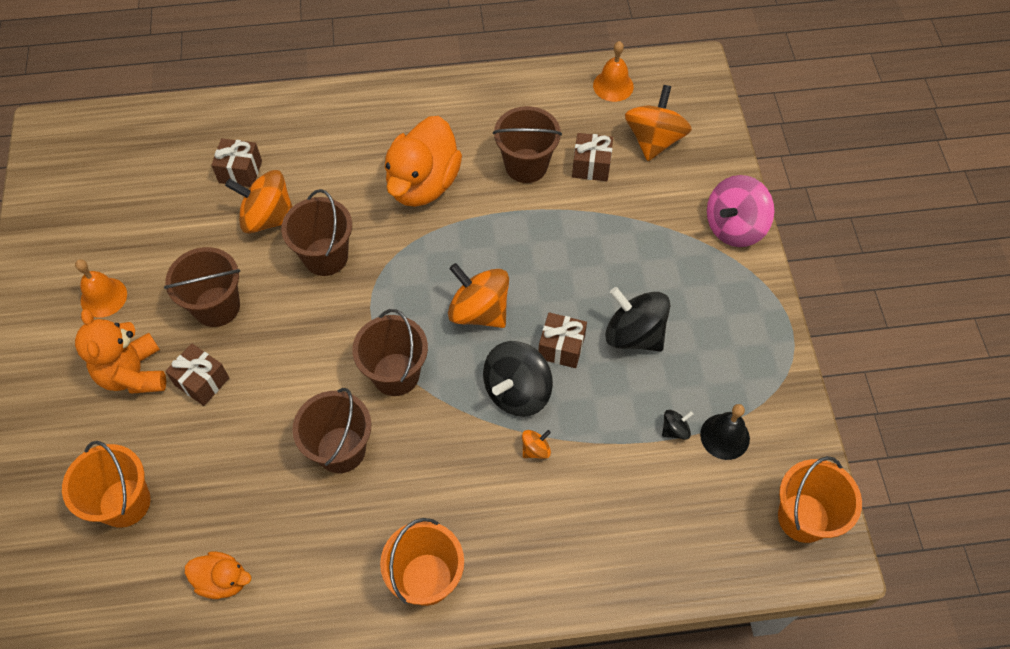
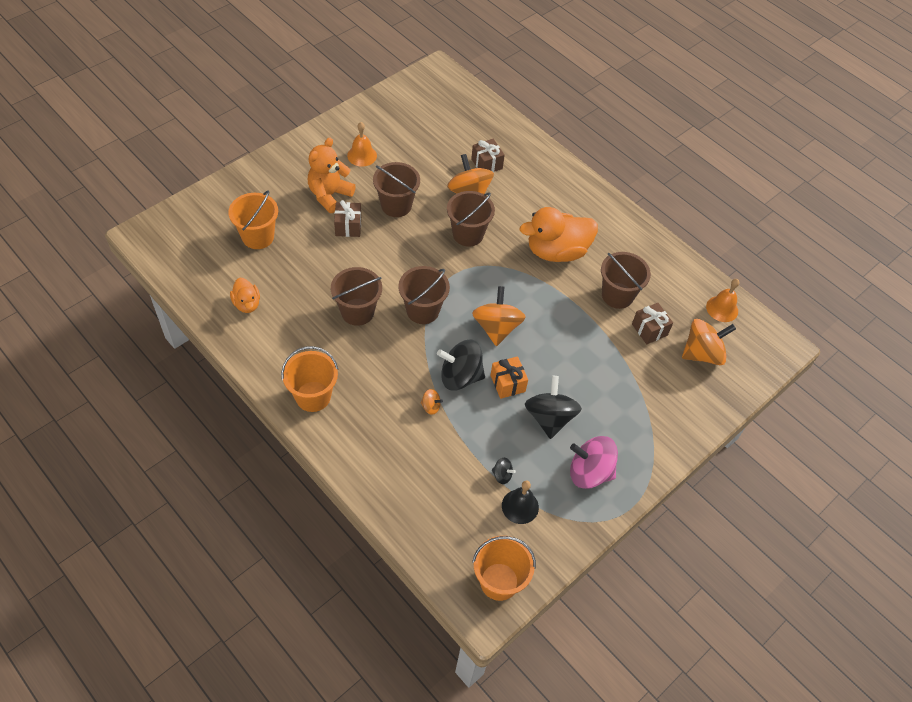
camera: 50 degrees right, 5 degrees down
(561, 347) = (507, 383): brown gift -> orange gift
(734, 227) = (678, 434): pink spinning top -> pink spinning top (589, 472)

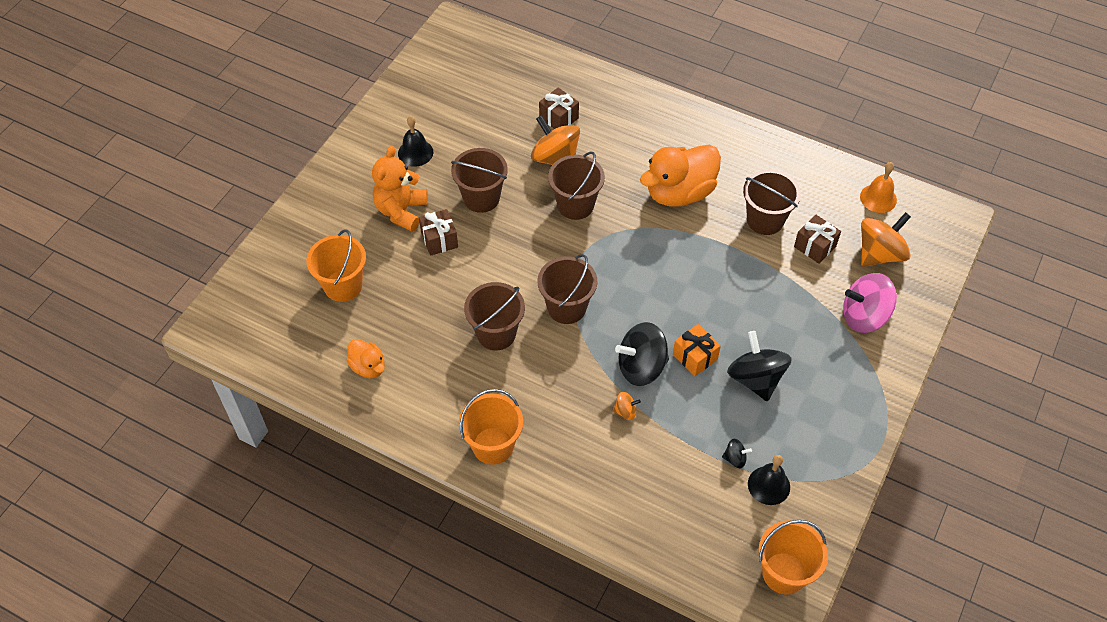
camera: 15 degrees left, 0 degrees up
(362, 155) = (415, 152): orange bell -> black bell
(496, 328) = (655, 299): orange spinning top -> none
(589, 472) = (823, 423): pink spinning top -> pink spinning top (864, 316)

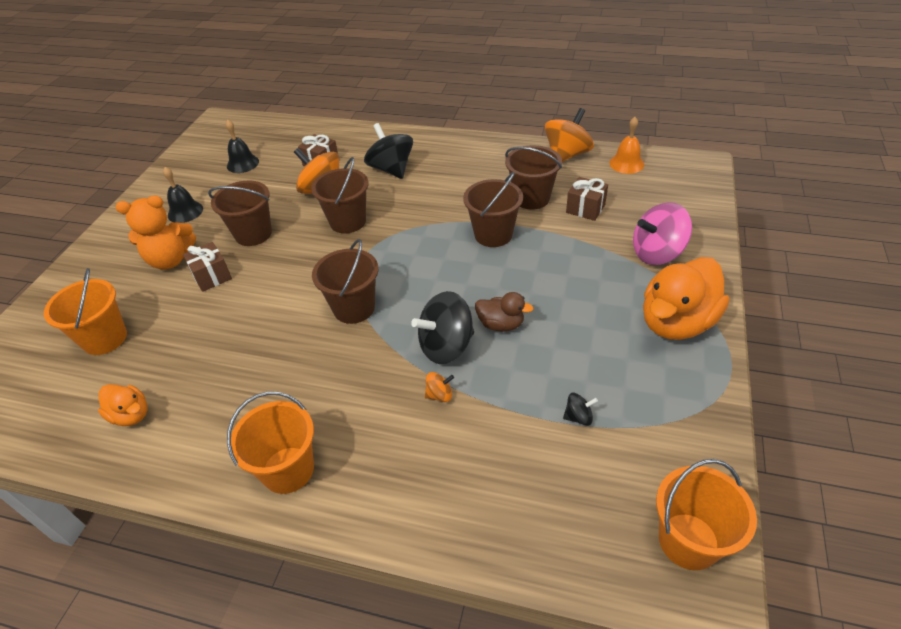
camera: 10 degrees left, 10 degrees down
(401, 211) = (171, 260): orange teddy bear -> orange teddy bear turned 105 degrees counterclockwise
(496, 333) = (280, 348): brown bucket -> brown bucket (493, 234)
(679, 193) = (445, 194): orange duck -> orange duck (676, 322)
(695, 357) = (501, 324): orange gift -> brown duck
(755, 379) = (571, 331): black spinning top -> black spinning top (391, 169)
(769, 485) = (627, 437): black bell -> black bell (242, 163)
(879, 254) = (647, 202): orange spinning top -> orange spinning top (567, 155)

